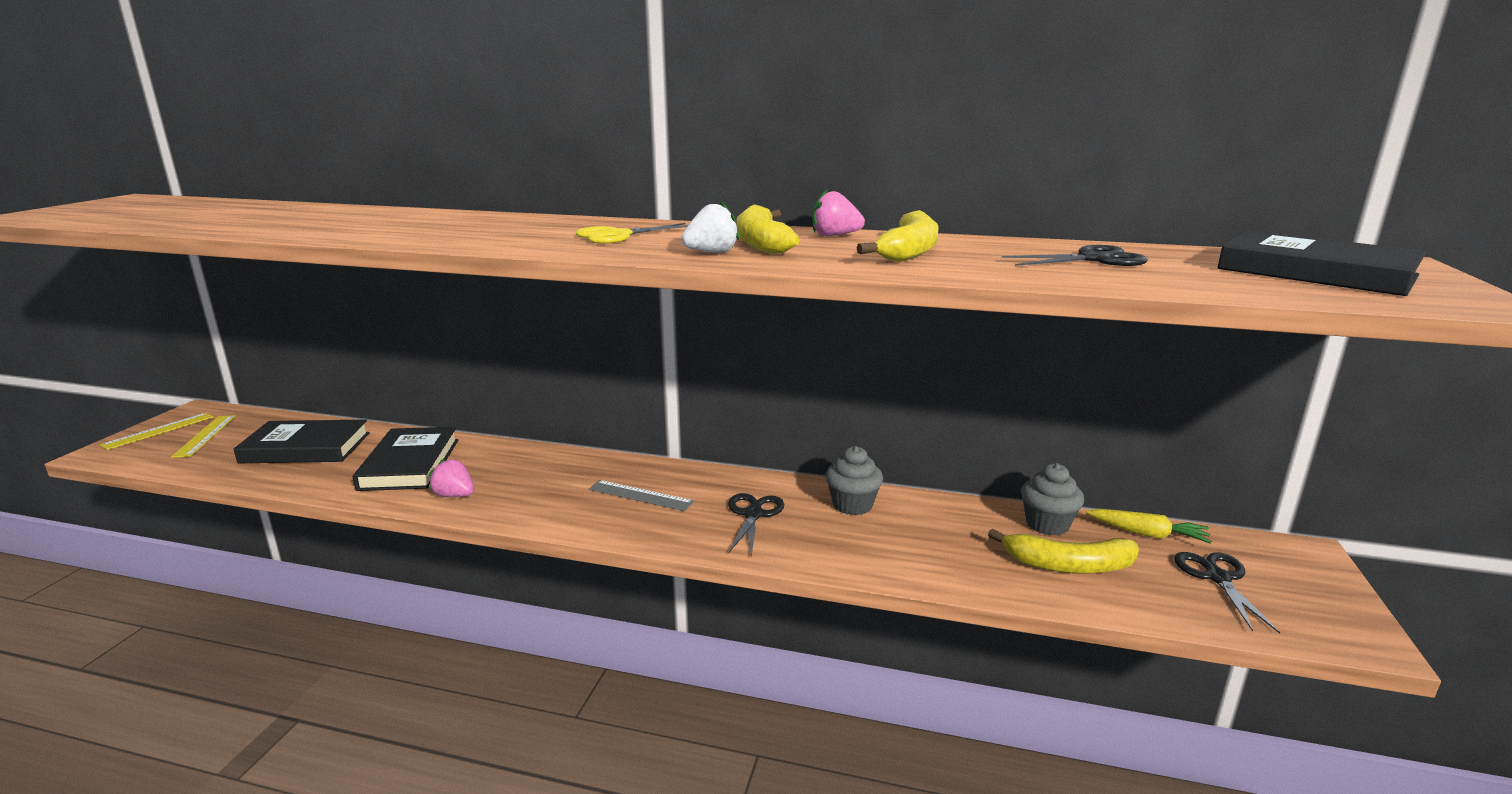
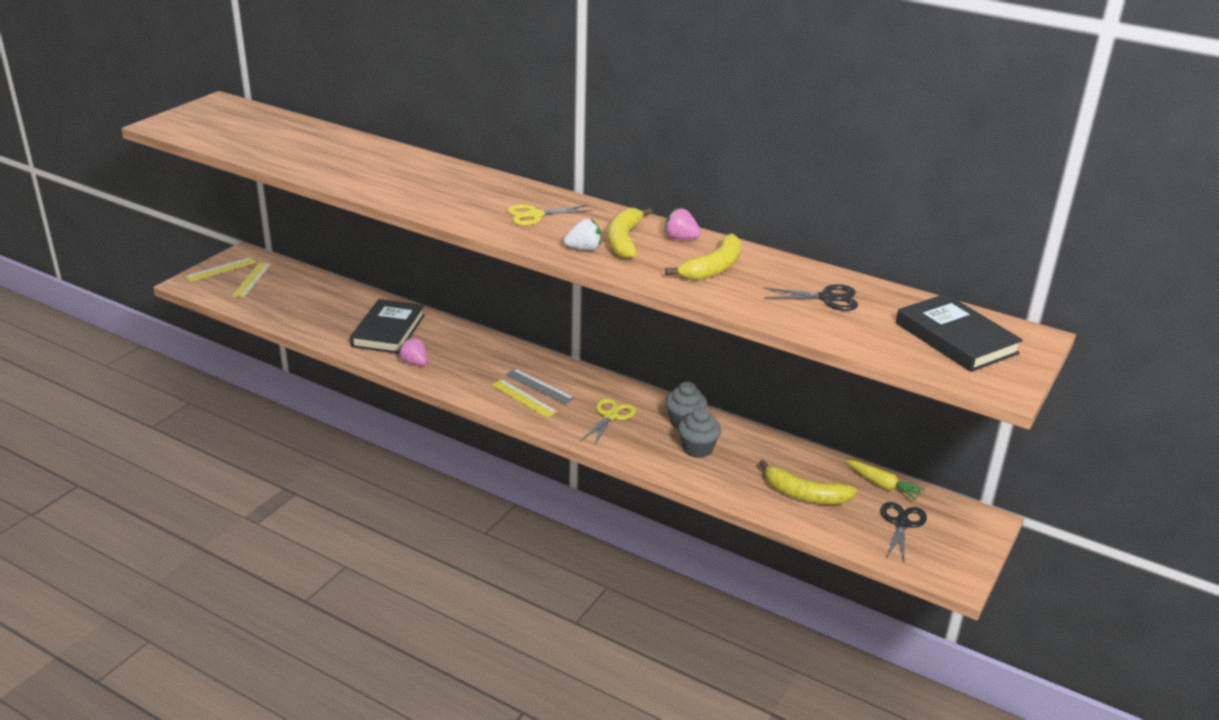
camera: 15 degrees right, 10 degrees up
(306, 448) = (319, 303): black book -> none
(625, 513) = (524, 398): none -> yellow ruler
(753, 514) = (610, 416): black scissors -> yellow scissors
(1047, 524) = (815, 464): grey cupcake -> grey cupcake (697, 449)

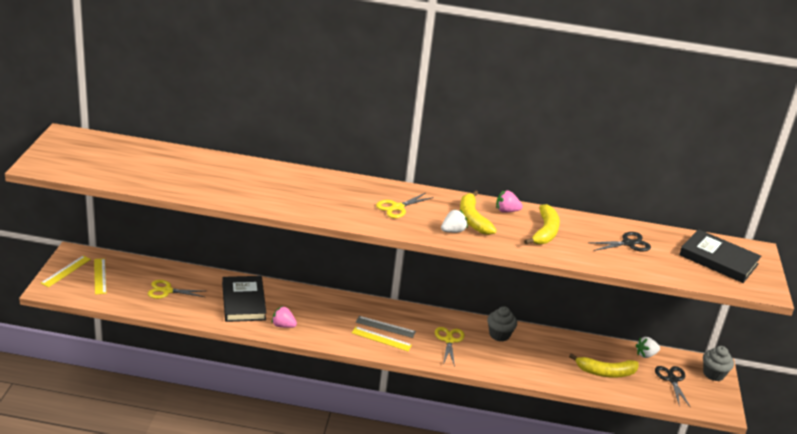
camera: 25 degrees left, 0 degrees up
(311, 305) = (167, 291): none -> yellow scissors
(697, 449) = (520, 353): grey cupcake -> grey cupcake (713, 374)
(883, 485) = (646, 354): yellow carrot -> white strawberry

